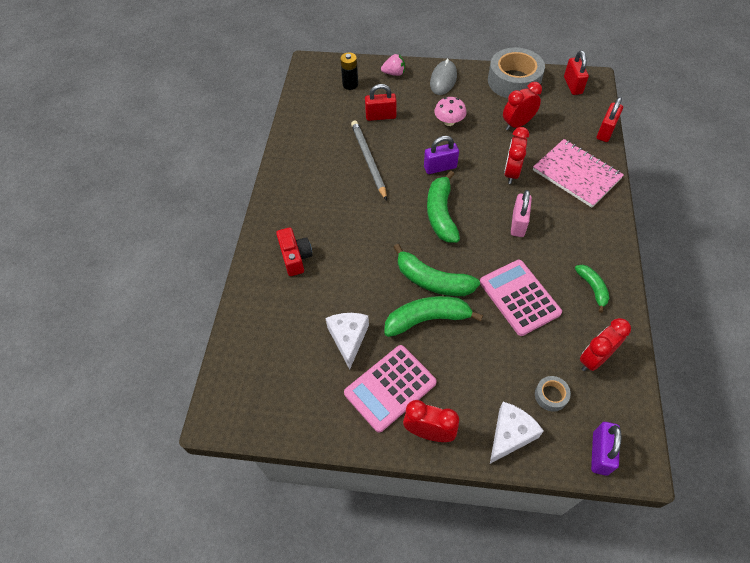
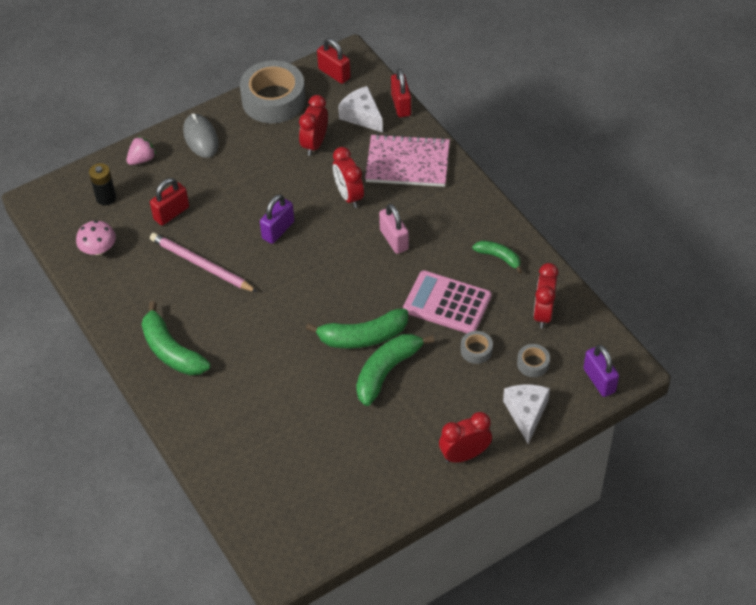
camera: 40 degrees left, 5 degrees down
(295, 257) = (218, 398): red camera -> none
(348, 339) = (334, 432): white cheese -> white cheese (362, 116)
(368, 160) = (201, 265): grey pencil -> pink pencil
(390, 388) = (404, 445): pink calculator -> none
(441, 214) = (318, 273): green banana -> green banana (171, 351)
(449, 122) = (246, 179): pink mushroom -> pink mushroom (98, 249)
(511, 351) = (476, 350): none -> grey tape

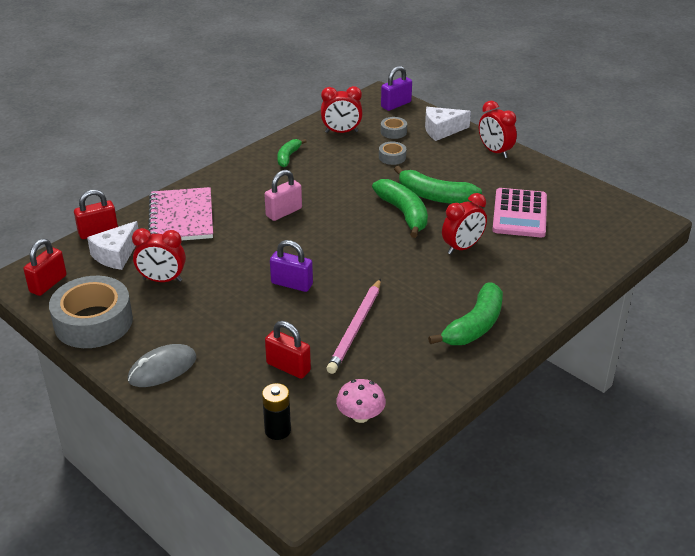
camera: 105 degrees left, 15 degrees down
(142, 159) = (206, 413): pink strawberry -> none
(349, 196) = (233, 246): red clock -> red clock (462, 247)
(447, 303) = (348, 176): pink calculator -> pink calculator (519, 214)

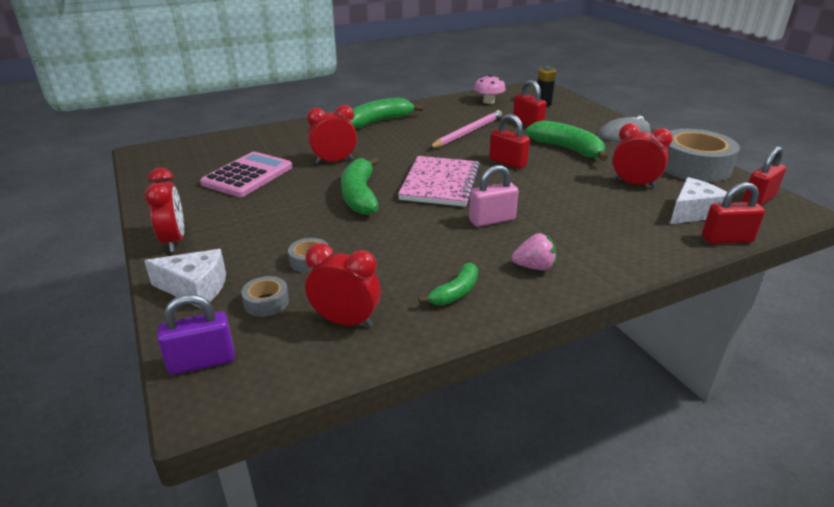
camera: 160 degrees left, 5 degrees down
(181, 217) = (620, 237): pink notebook -> pink notebook (440, 183)
(243, 182) = (534, 267): none -> pink strawberry
(292, 284) = (507, 162): purple padlock -> red padlock
(435, 196) = (310, 205): green banana -> green banana (567, 149)

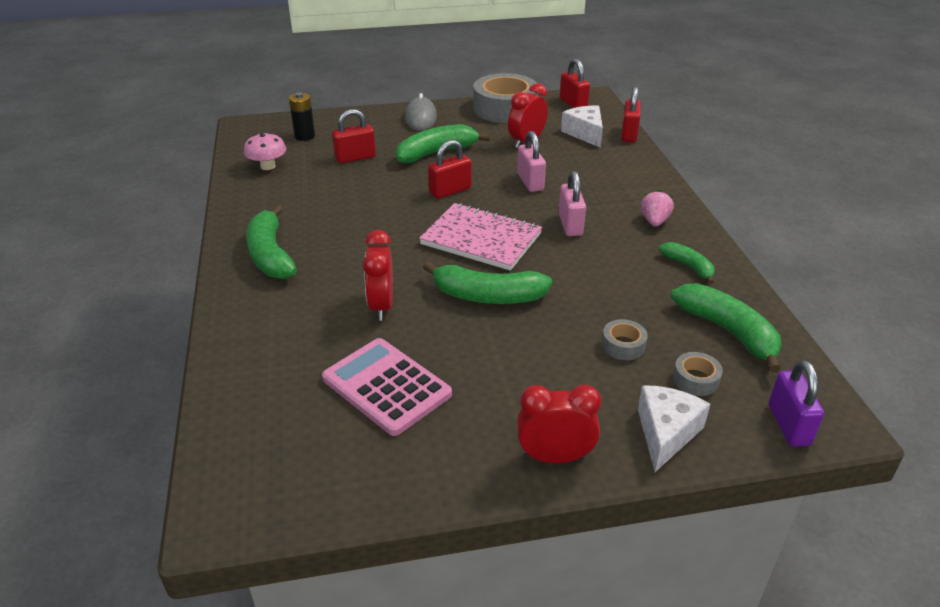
camera: 75 degrees left, 5 degrees up
(345, 321) = (728, 331): red clock -> green banana
(467, 132) = (354, 198): pink pencil -> none
(555, 194) = (530, 182): none -> pink padlock

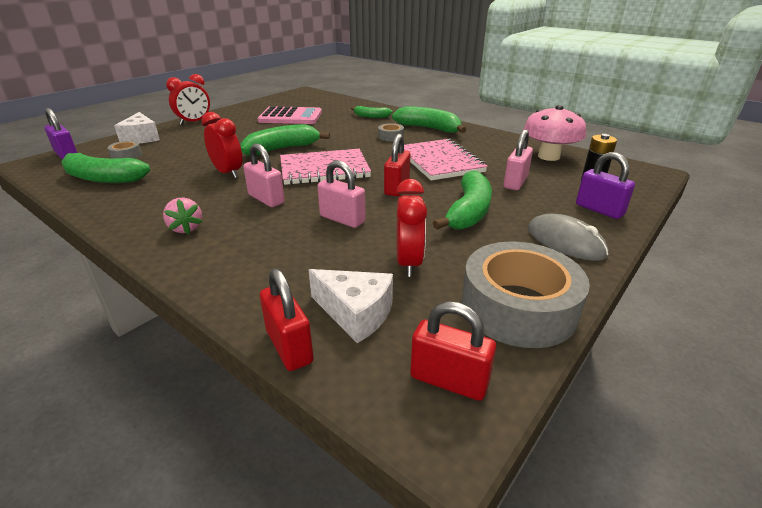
camera: 140 degrees right, 5 degrees down
(268, 166) = (548, 156): pink mushroom -> pink mushroom, size x1.58
(355, 122) = (599, 210): none -> purple padlock
(355, 158) = (515, 182): red padlock -> pink padlock
(364, 201) = (440, 161): none -> pink notebook
(381, 306) = (334, 131): red clock -> red clock (228, 173)
(623, 345) = (178, 155): grey tape -> grey tape (391, 136)
(688, 266) = (140, 204): green banana -> green banana (371, 116)

